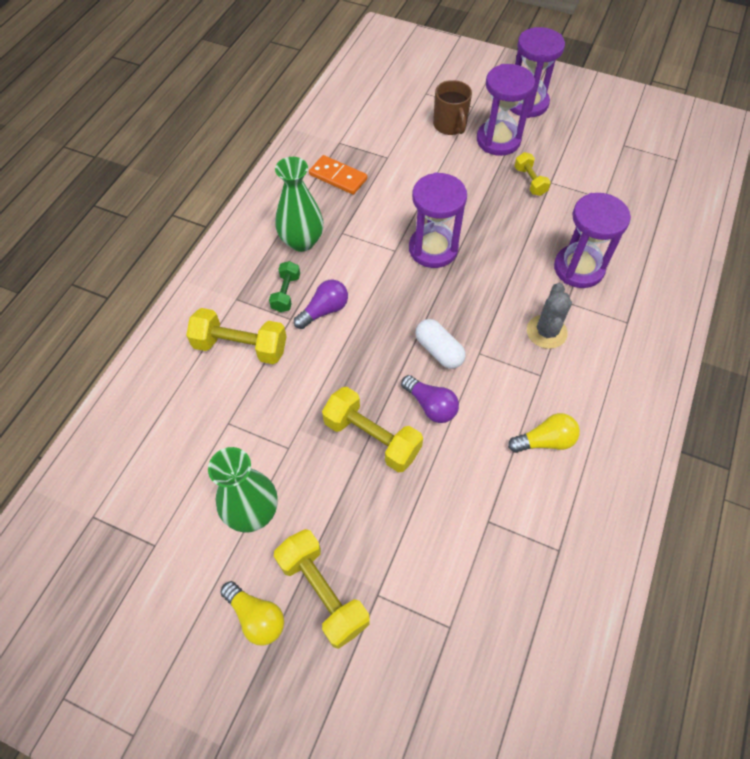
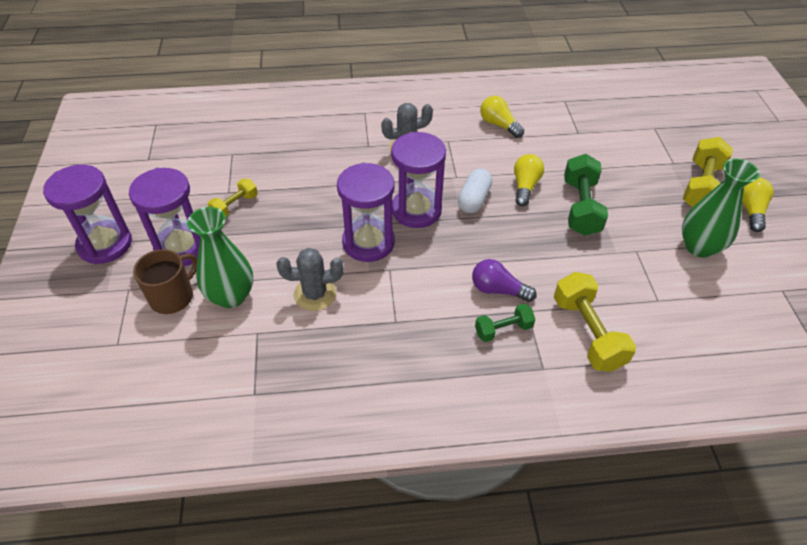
camera: 120 degrees left, 10 degrees down
(302, 241) = (431, 351): green vase -> green vase (231, 296)
(338, 177) = (315, 365): orange domino -> none
(372, 438) = (580, 207): yellow dumbbell -> green dumbbell
(400, 197) = (315, 294): none -> grey cactus
(431, 405) = (525, 186): purple light bulb -> yellow light bulb
(578, 268) = (327, 148): purple hourglass -> purple hourglass (416, 210)

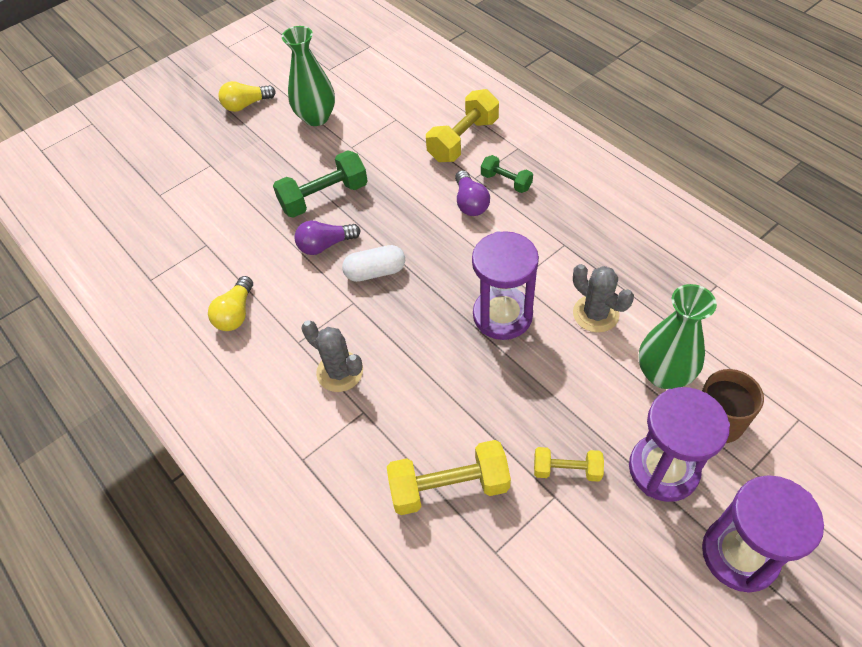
camera: 120 degrees left, 5 degrees up
(416, 210) = (428, 305): purple hourglass -> none
(525, 186) = (325, 245): yellow light bulb -> purple light bulb
(701, 187) = (234, 138): yellow dumbbell -> yellow dumbbell (449, 487)

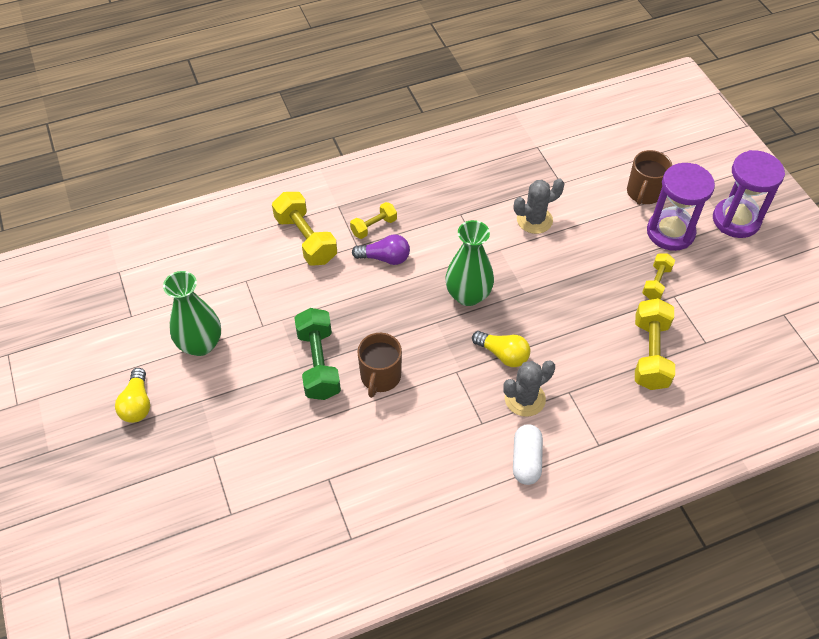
camera: 75 degrees left, 0 degrees up
(236, 313) = (429, 467): yellow light bulb -> yellow light bulb (503, 354)
(325, 245) = (380, 377): purple light bulb -> brown mug
(375, 272) = (430, 347): white capsule -> white capsule (526, 460)
(502, 315) = (513, 275): purple hourglass -> none
(506, 182) = (374, 227): green dumbbell -> yellow dumbbell
(663, 374) = (599, 203): green vase -> green vase (468, 295)

